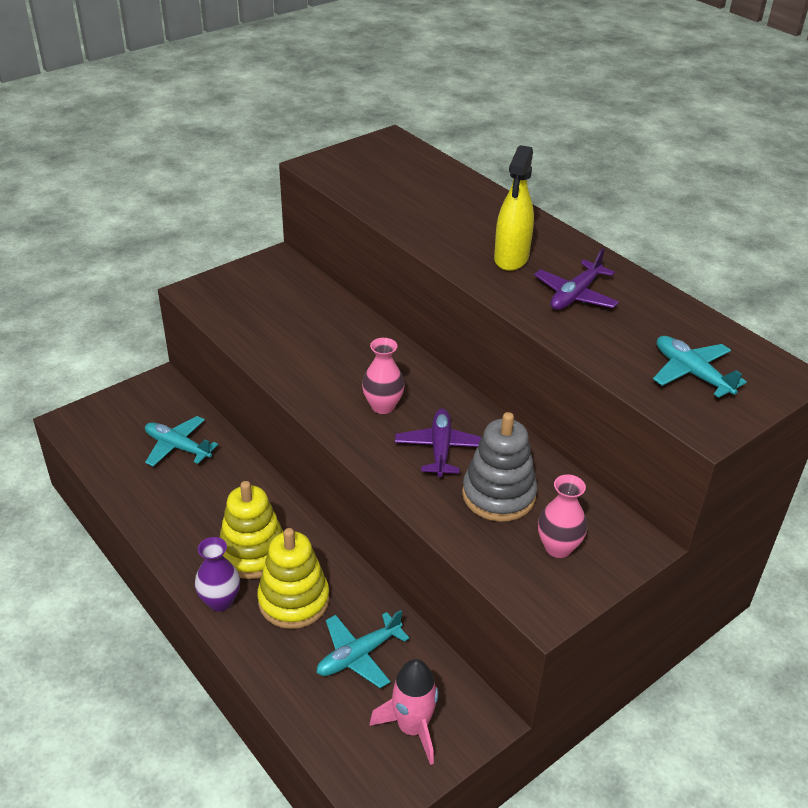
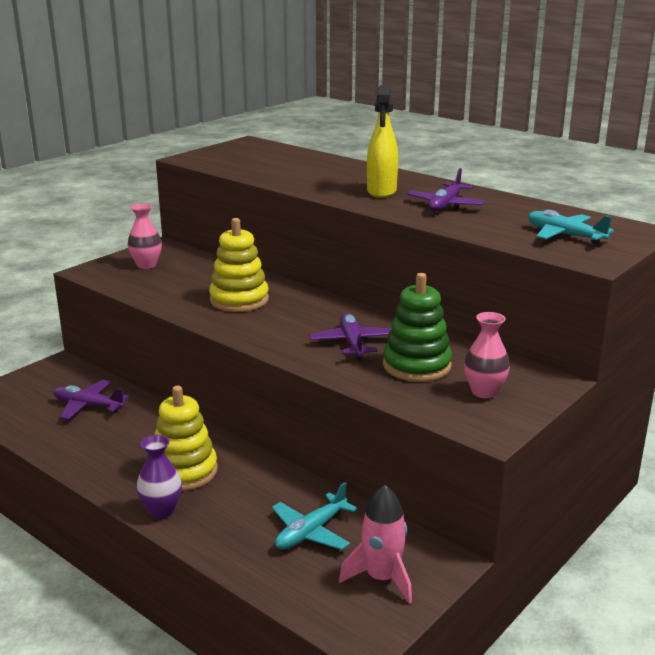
camera: 10 degrees left, 15 degrees down
(177, 447) = (88, 406): turquoise plane -> purple plane
(294, 600) = (234, 500): yellow stacking toy -> yellow stacking toy (239, 300)
(383, 406) = (289, 323): pink vase -> pink vase (146, 265)
(498, 495) = (416, 365): grey stacking toy -> green stacking toy

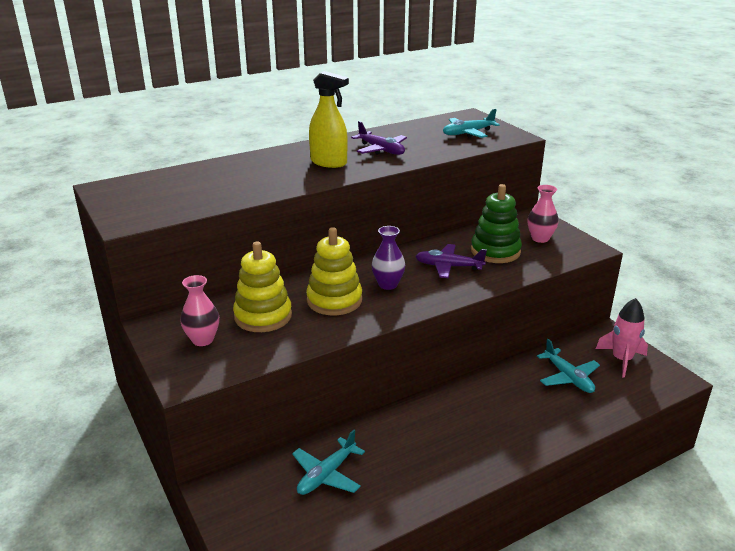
camera: 70 degrees left, 5 degrees up
(88, 406) = (326, 475): purple plane -> turquoise plane
(161, 510) = (524, 446): purple vase -> purple vase (388, 284)
(184, 471) = (471, 426): yellow stacking toy -> yellow stacking toy (263, 316)

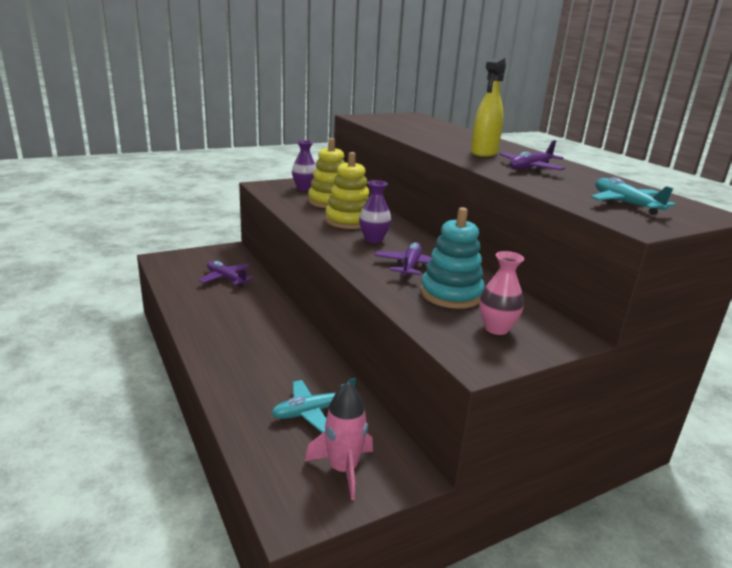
camera: 90 degrees right, 5 degrees down
(203, 340) = (304, 188): pink vase -> purple vase
(326, 475) = (226, 279): turquoise plane -> purple plane
(495, 251) = (451, 294): green stacking toy -> turquoise stacking toy

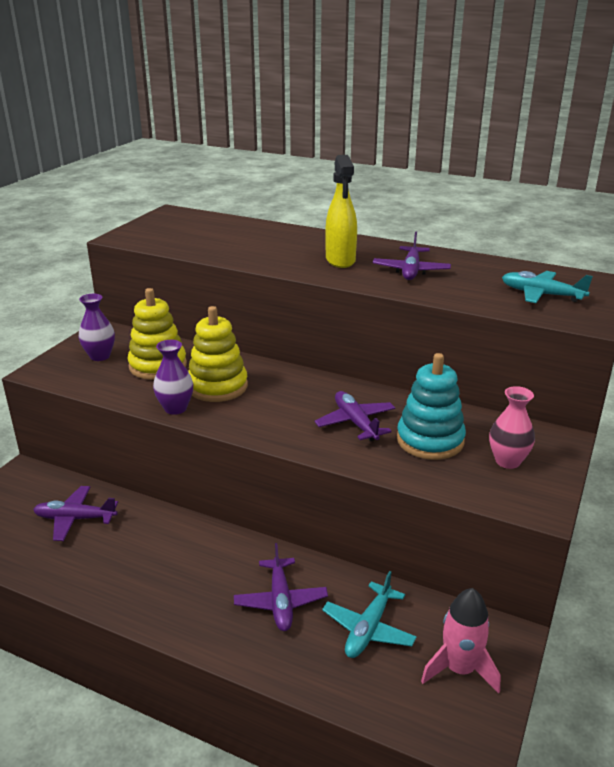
camera: 35 degrees left, 5 degrees up
(279, 368) = (280, 601): none -> purple plane
(373, 239) = (277, 402): purple vase -> purple vase (175, 408)

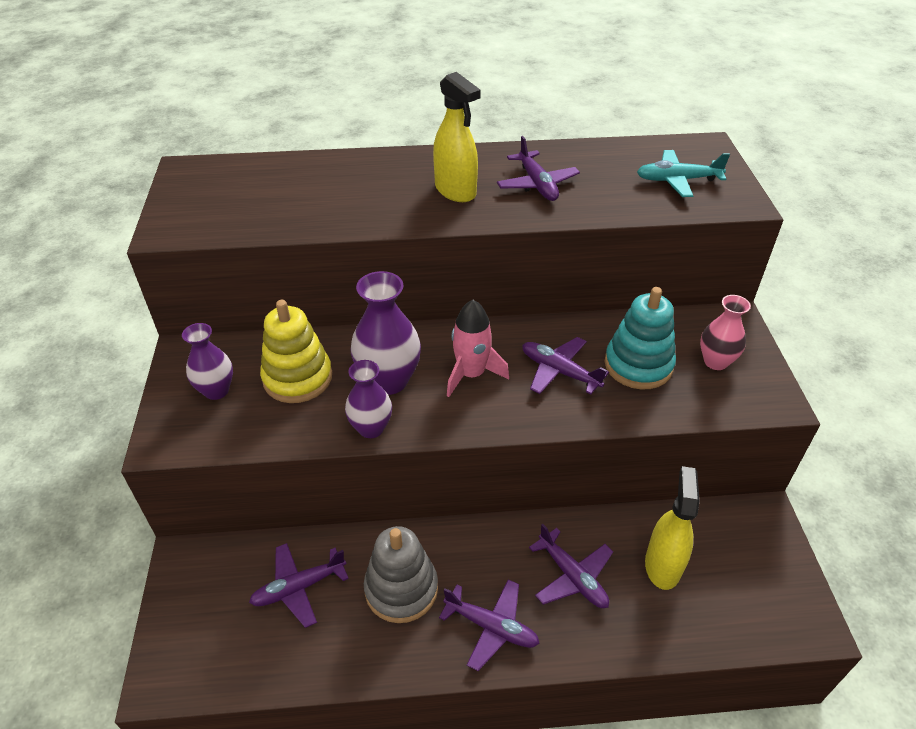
camera: 30 degrees left, 15 degrees up
(142, 550) = (401, 589): none -> grey stacking toy
(183, 604) = (491, 627): none -> purple plane
(217, 386) = (389, 381): yellow stacking toy -> purple vase
(368, 629) = (663, 565): turquoise plane -> yellow spray bottle
(459, 669) = (754, 565): pink rocket -> pink rocket (471, 374)

